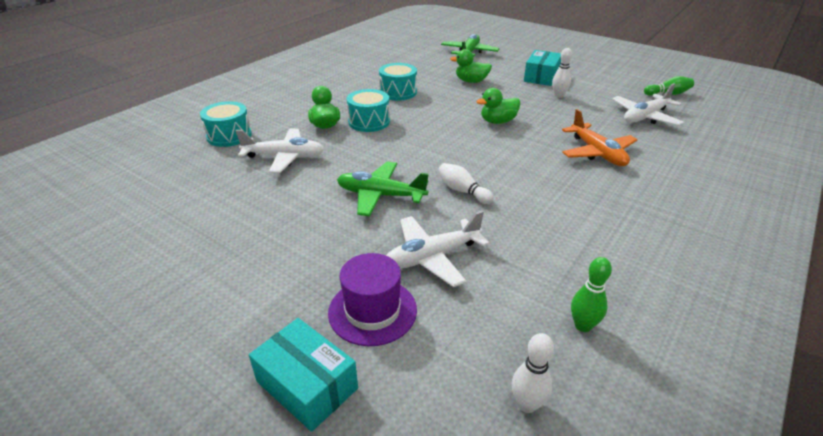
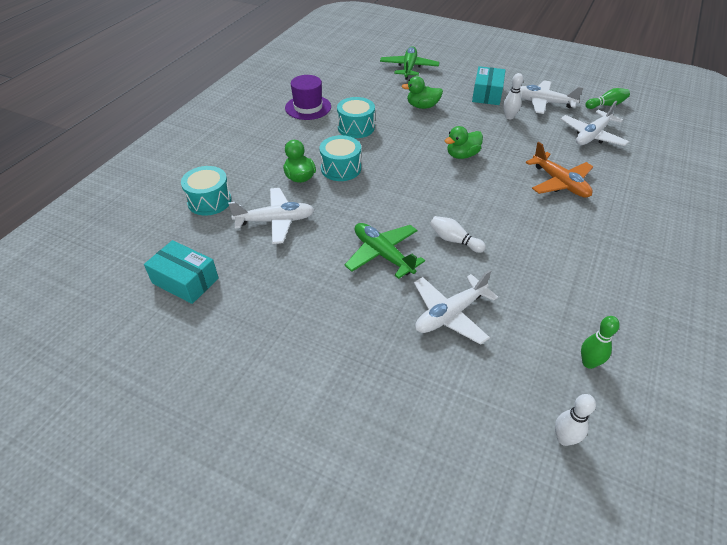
camera: 10 degrees left, 10 degrees up
(307, 385) = (390, 451): turquoise box -> turquoise box (185, 280)
(372, 311) = (418, 375): purple hat -> purple hat (308, 107)
(380, 195) = (383, 254): green plane -> green plane turned 45 degrees clockwise
(598, 87) = (543, 103): none -> white plane

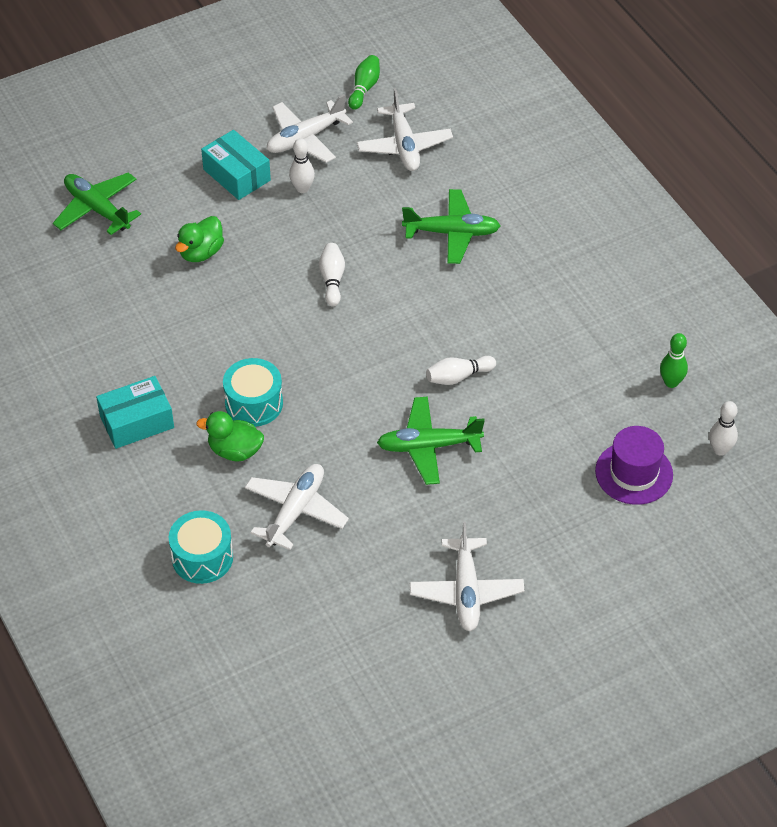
camera: 55 degrees left, 5 degrees up
(185, 280) = (325, 632): turquoise box -> turquoise box (137, 422)
(308, 107) = (89, 367): purple hat -> purple hat (634, 473)
(356, 127) = (183, 343): turquoise drum -> none
(450, 314) = (547, 441): white plane -> white plane (466, 591)
(462, 155) = (332, 280): green duck -> white bowling pin
(559, 183) = (452, 233): orange plane -> green plane

